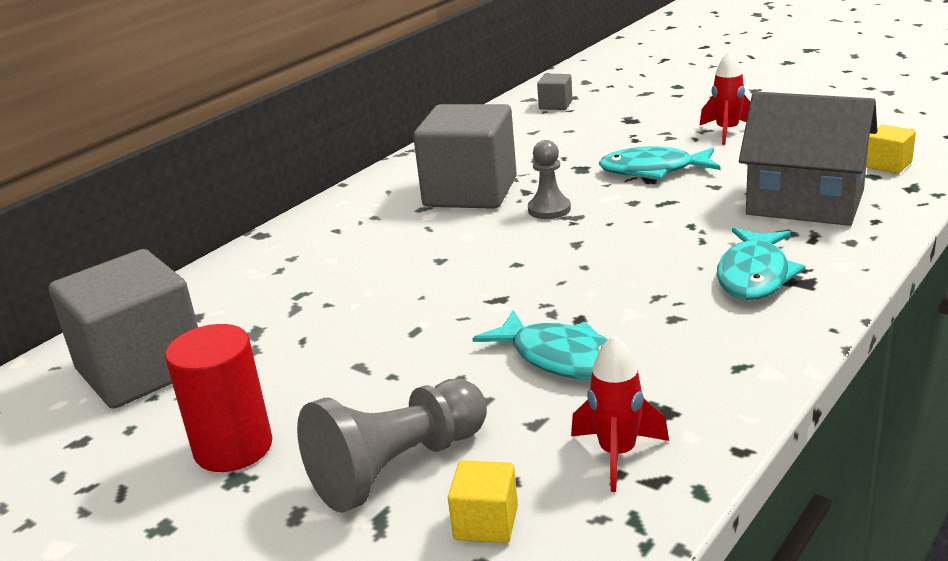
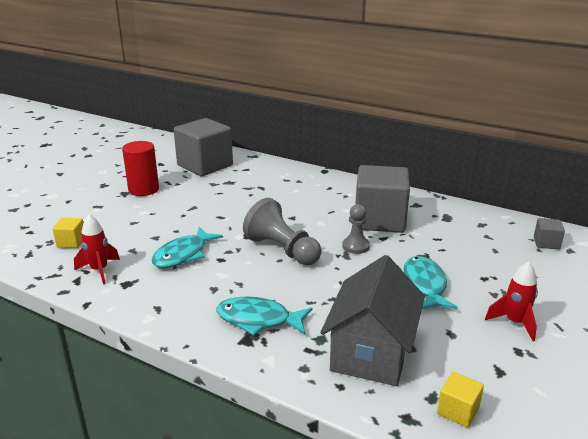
camera: 80 degrees right, 0 degrees up
(398, 467) = (115, 222): grey pawn -> grey pawn (282, 250)

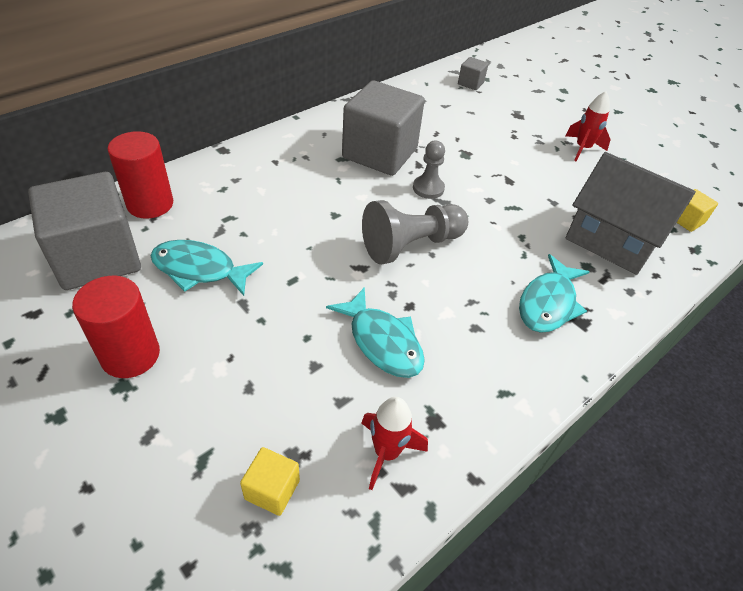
camera: 75 degrees left, 20 degrees up
(255, 166) = (150, 204): none -> red cylinder
(424, 285) = (515, 172): turquoise fish -> turquoise fish (199, 270)

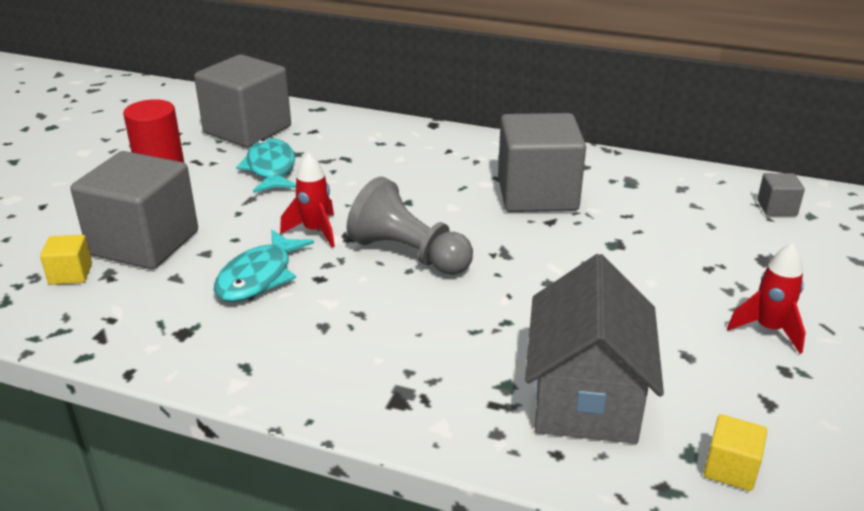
camera: 65 degrees right, 15 degrees down
(150, 204) = (326, 124): red cylinder -> none
(259, 408) = (144, 243): none -> grey cube
(387, 453) = (132, 316): red rocket -> red rocket (315, 231)
(428, 188) = (515, 238): grey pawn -> none
(548, 303) = (406, 367): turquoise fish -> none

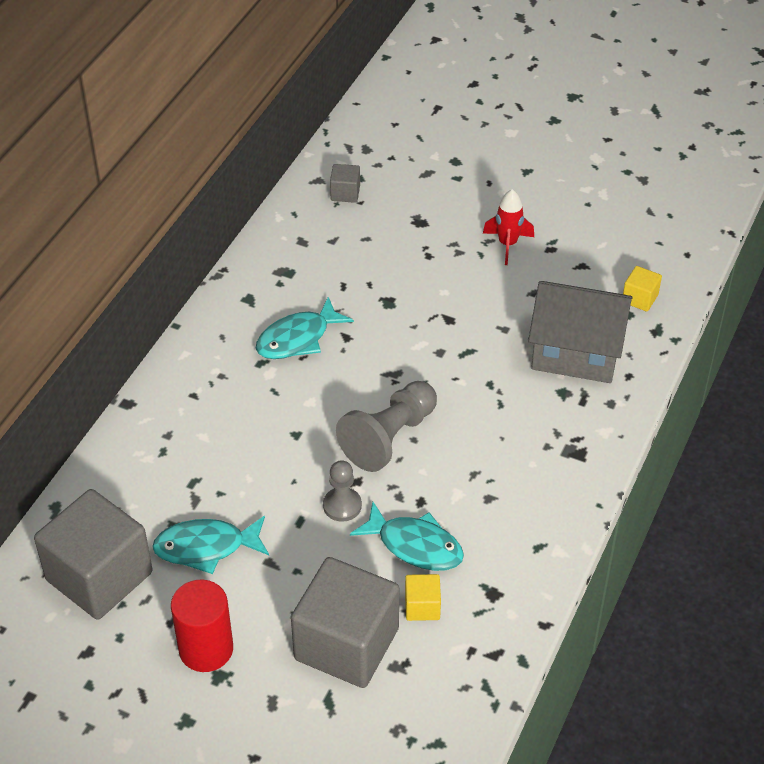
camera: 85 degrees left, 15 degrees up
(70, 274) = (396, 697): yellow cube -> yellow cube (422, 606)
(315, 231) = (342, 505): red rocket -> grey pawn
(537, 194) = (298, 338): grey cube -> turquoise fish

